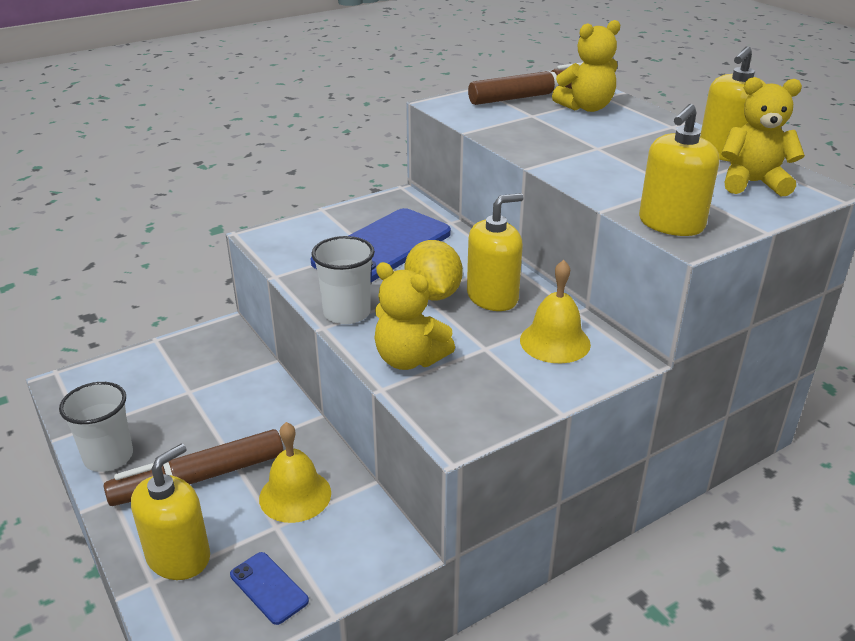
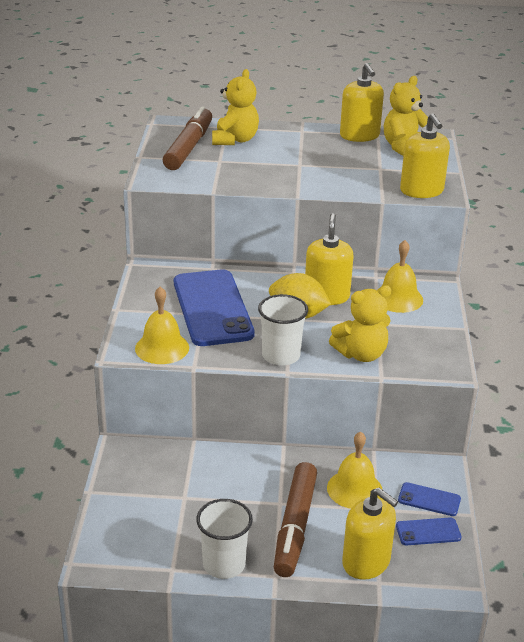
camera: 55 degrees left, 0 degrees up
(178, 557) = (366, 562): yellow soap dispenser -> yellow soap dispenser turned 150 degrees clockwise
(286, 250) = (162, 348): none -> yellow bell
(328, 564) = (429, 499): none -> blue phone

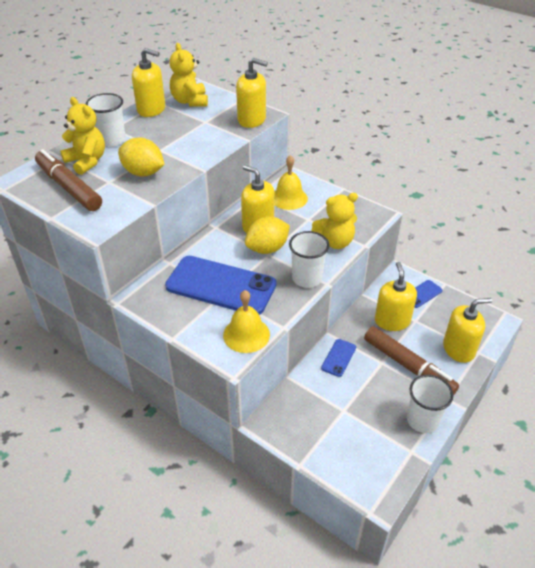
camera: 55 degrees left, 10 degrees up
(253, 170) = (143, 173): none -> yellow lemon
(282, 138) = (112, 140): none -> white cup
(354, 489) = (392, 321): yellow bell -> yellow soap dispenser
(361, 354) = (335, 242): yellow teddy bear -> yellow teddy bear turned 60 degrees clockwise
(428, 532) = (448, 309): blue phone -> blue phone (338, 357)

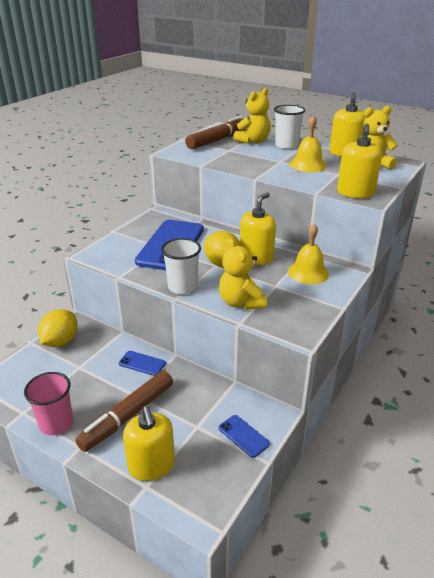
camera: 85 degrees right, 10 degrees down
(143, 173) = (244, 159): yellow lemon -> yellow lemon (60, 341)
(246, 334) = (113, 260): yellow bell -> yellow bell (308, 165)
(392, 321) = (194, 405): yellow soap dispenser -> none
(422, 420) = (56, 423): white cup -> pink cup

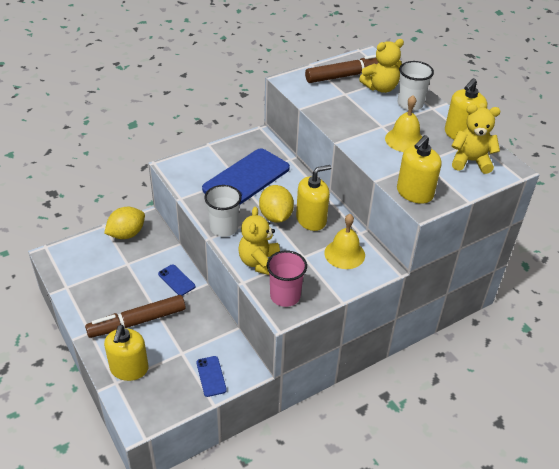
camera: 25 degrees right, 10 degrees up
(56, 423) = (84, 306): pink cup -> pink cup (285, 296)

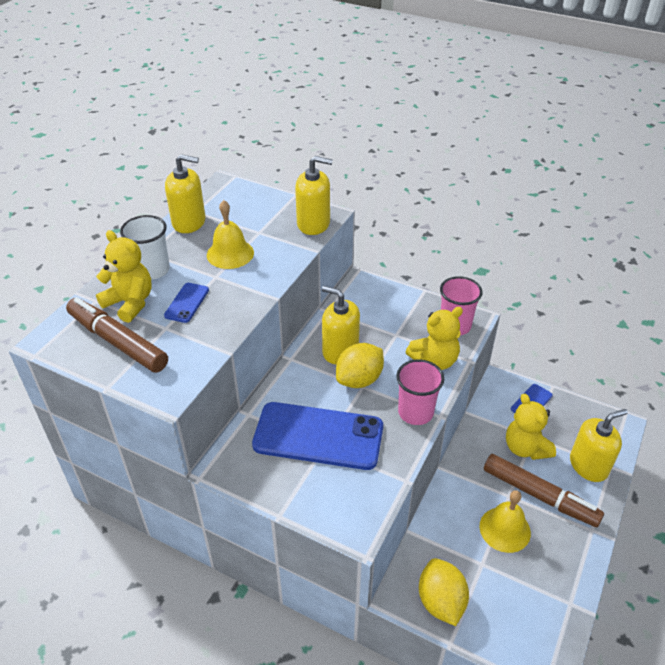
camera: 120 degrees left, 0 degrees up
(127, 234) = (441, 601): yellow lemon -> yellow lemon turned 60 degrees clockwise
(176, 280) = (459, 497): blue phone -> blue phone (187, 303)
(224, 228) = (415, 412): white cup -> pink cup
(344, 254) = (366, 310): yellow bell -> yellow bell (505, 529)
(470, 161) = (232, 206): yellow teddy bear -> yellow teddy bear (525, 448)

